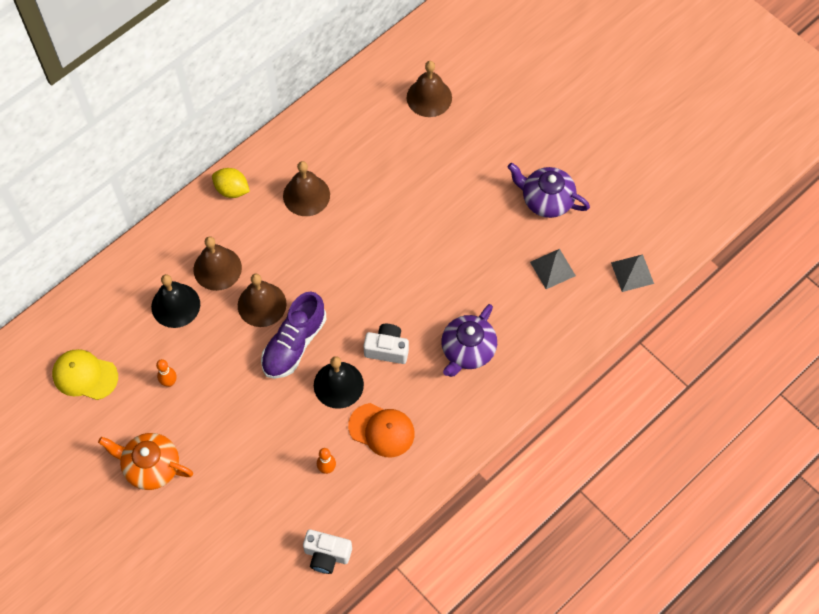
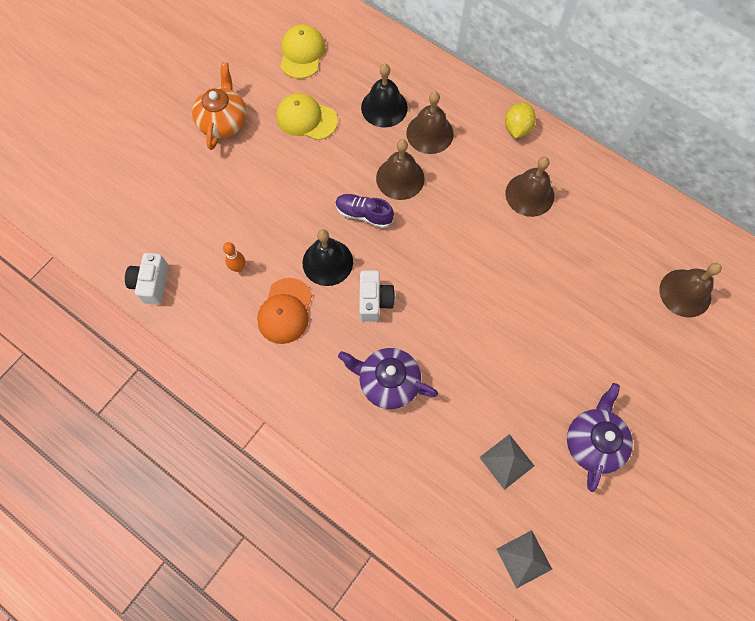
camera: 80 degrees right, 5 degrees up
(169, 382) = (306, 118): orange bowling pin -> yellow cap
(294, 344) = (364, 214): purple shoe -> purple shoe, size x0.66

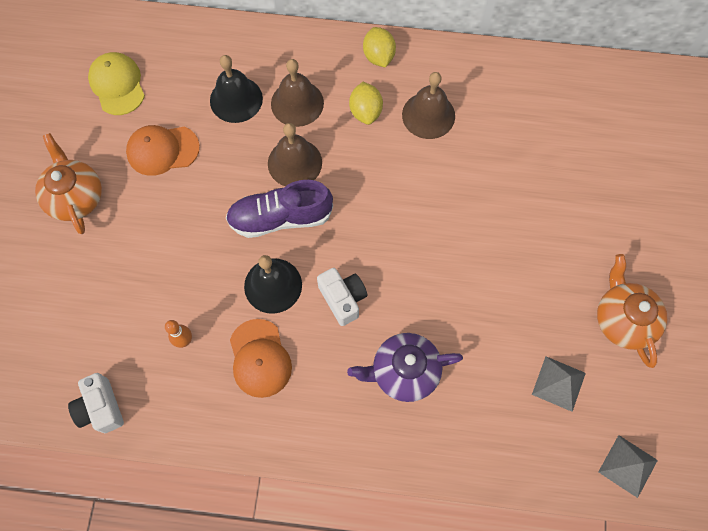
camera: 30 degrees left, 0 degrees up
(306, 118) = (162, 150): yellow cap -> orange cap
(364, 214) = (280, 218): purple shoe -> purple shoe, size x1.52
(480, 166) = (365, 112): none -> yellow lemon
(593, 442) = (623, 319): purple teapot -> orange teapot
(685, 293) = (620, 136): brown bell -> none

